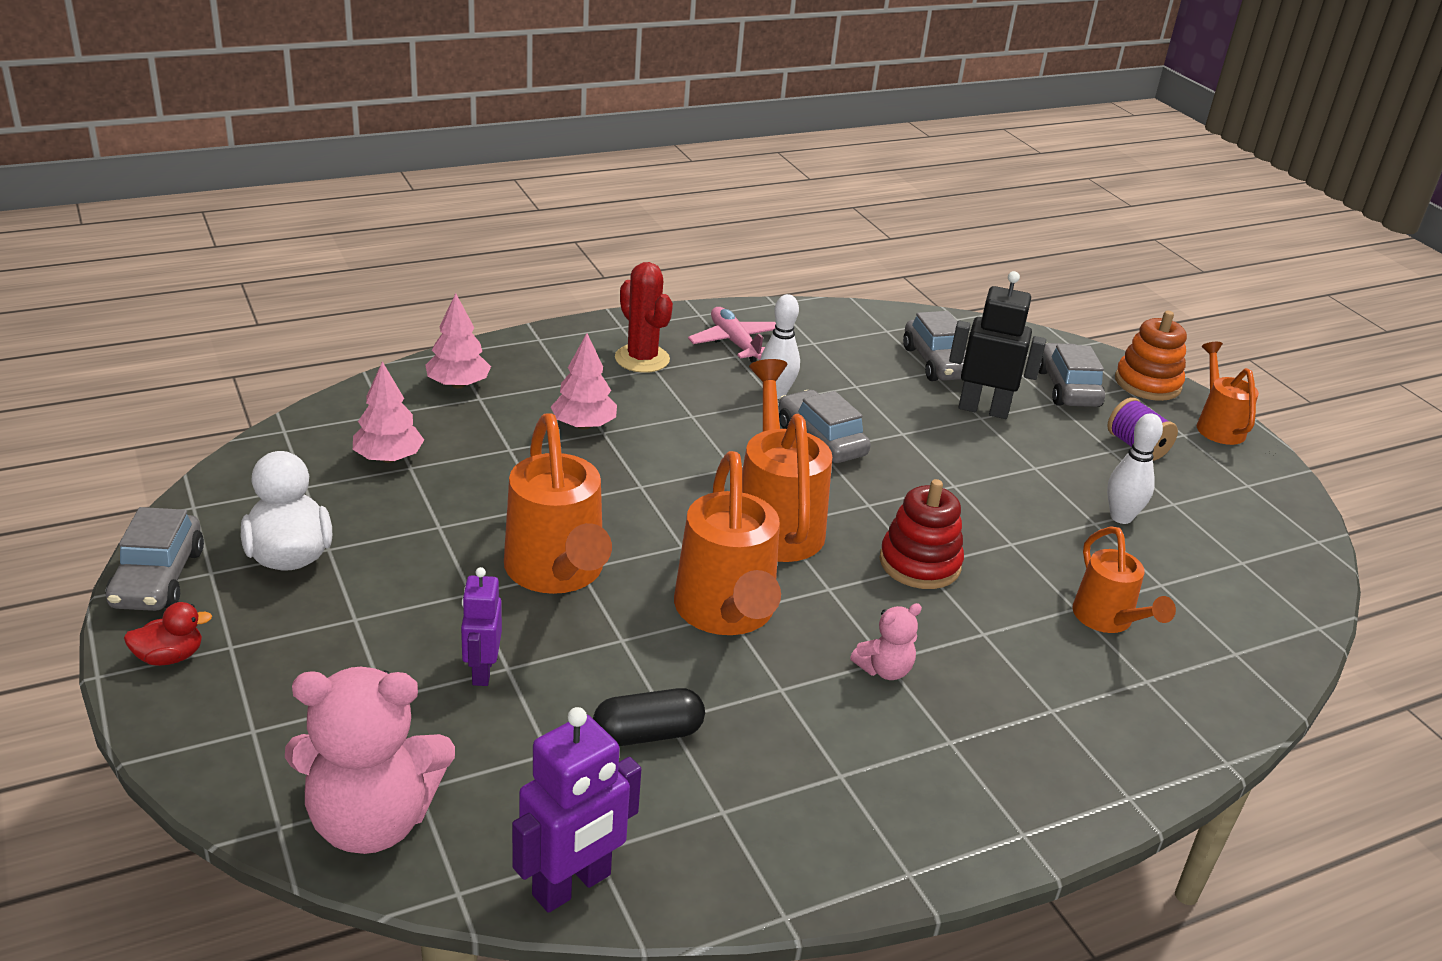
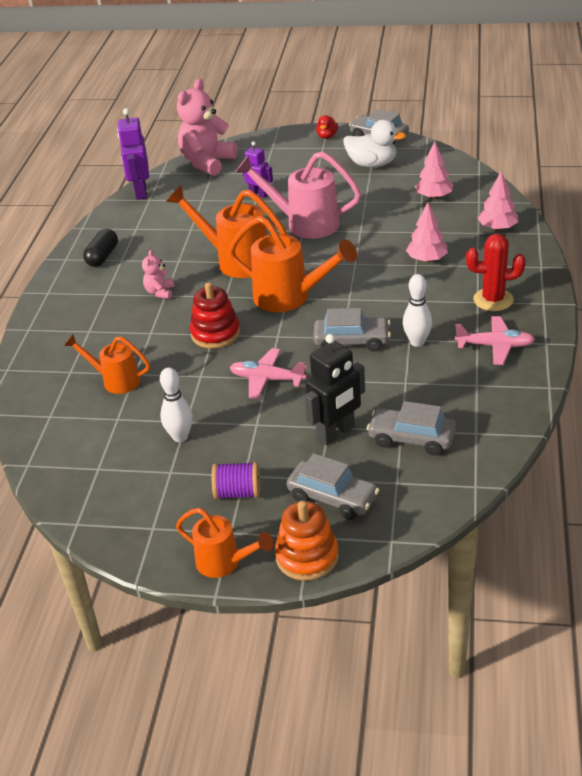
camera: 130 degrees right, 5 degrees up
(557, 573) = (304, 224): orange watering can -> pink watering can
(647, 734) = (188, 222): black capsule -> black capsule (102, 256)
(957, 484) = (267, 379): none -> pink plane

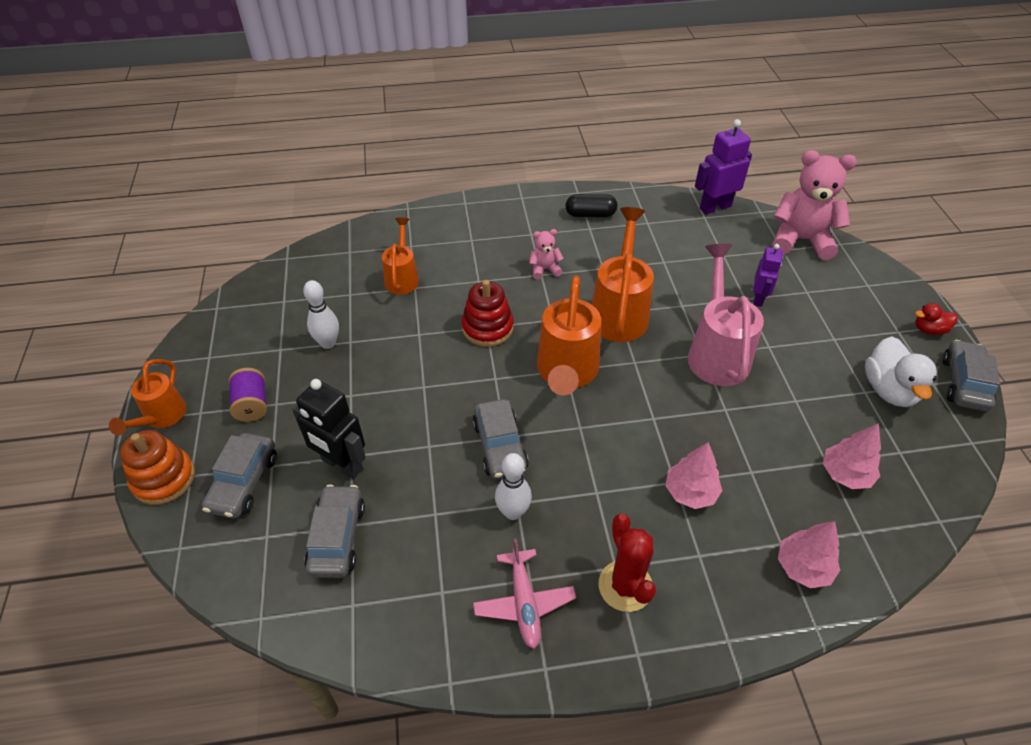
camera: 70 degrees right, 10 degrees up
(267, 379) = (421, 386): pink plane -> none

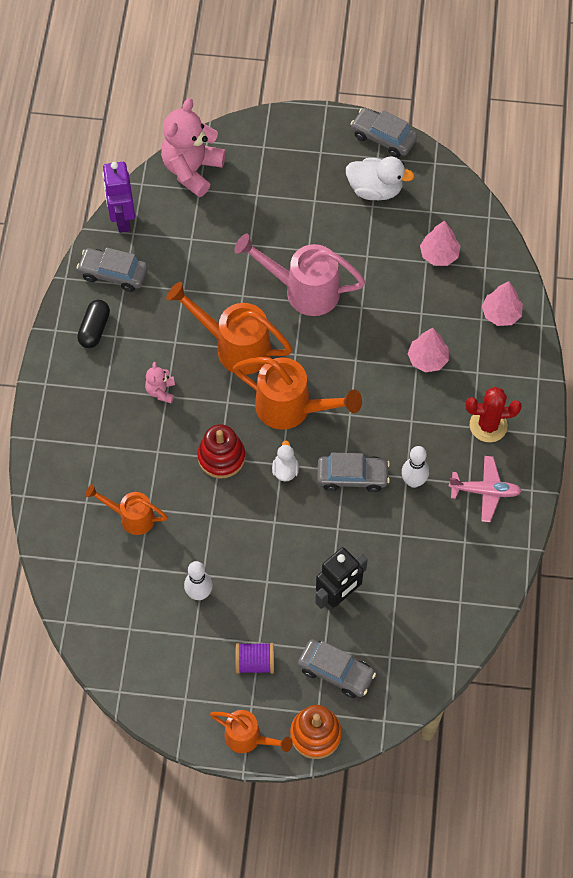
camera: 75 degrees left, 15 degrees up
(337, 538) = (404, 606): grey car -> grey car (113, 274)
(489, 382) = (285, 470): none -> white duck
(758, 298) = (253, 234): purple robot -> none
(929, 329) = (325, 130): red duck -> none

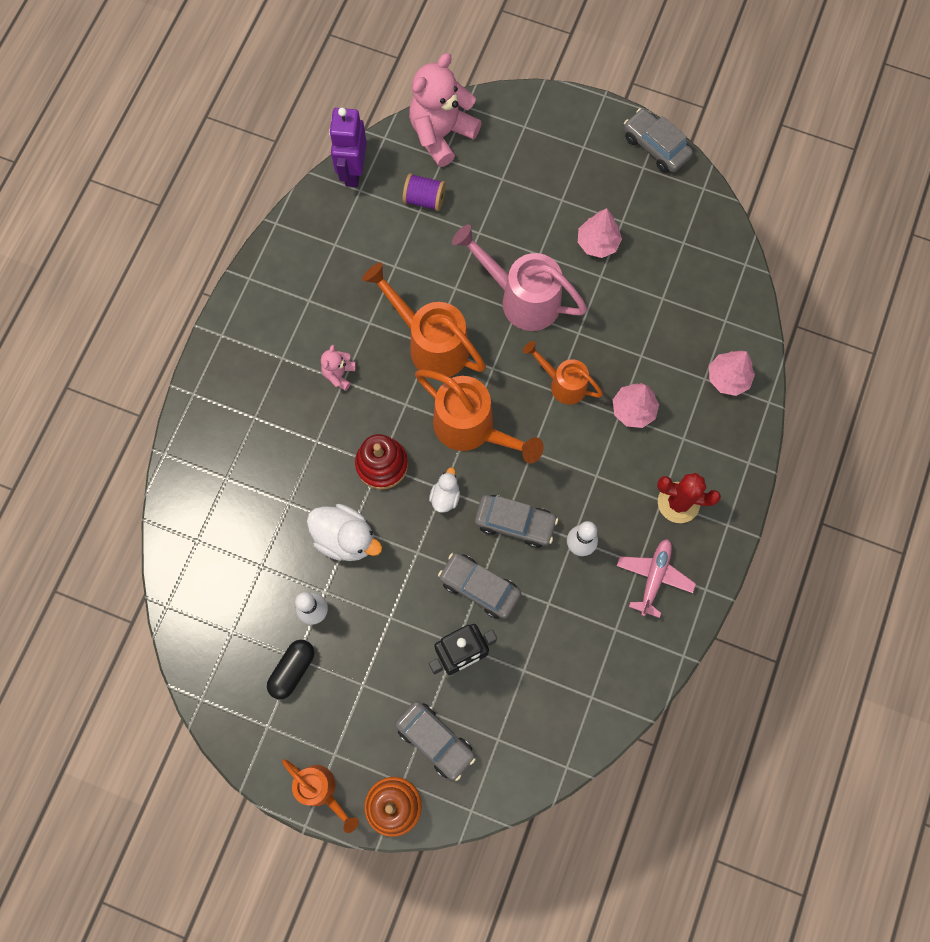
camera: 15 degrees right, 10 degrees up
(94, 329) = (289, 287): black capsule -> black capsule (292, 670)
(113, 274) = (326, 230): grey car -> grey car (479, 587)
(131, 517) = (268, 507): orange watering can -> orange watering can (563, 384)
(255, 662) = (352, 706): purple spool -> purple spool (424, 199)
(375, 189) = (630, 203): white duck -> white duck (345, 538)
(439, 255) = (679, 294): pink tree -> pink tree (597, 243)
(485, 491) = (654, 577): pink plane -> pink plane turned 90 degrees counterclockwise

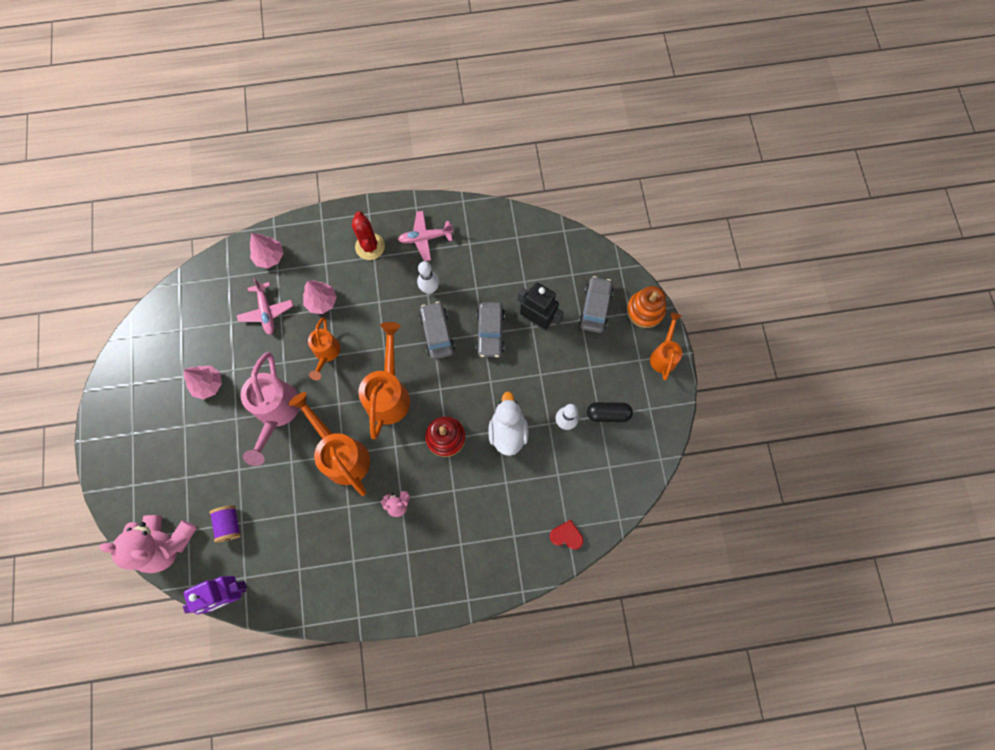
camera: 120 degrees left, 0 degrees up
(189, 535) = (566, 536): none -> red heart
(431, 344) = (342, 454): orange watering can -> orange watering can turned 135 degrees clockwise
(445, 496) = (444, 385): white duck -> none
(655, 146) = (110, 384): grey car -> none
(655, 342) = (266, 311): none -> pink plane

